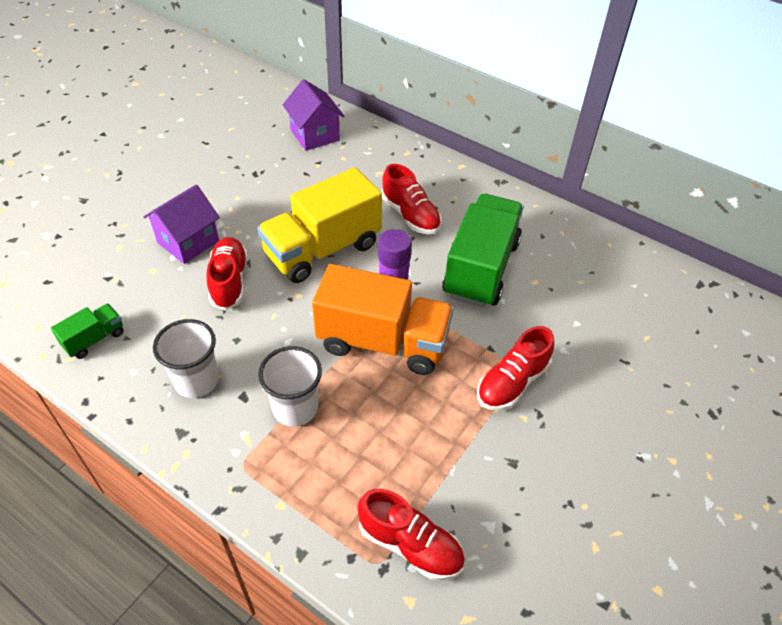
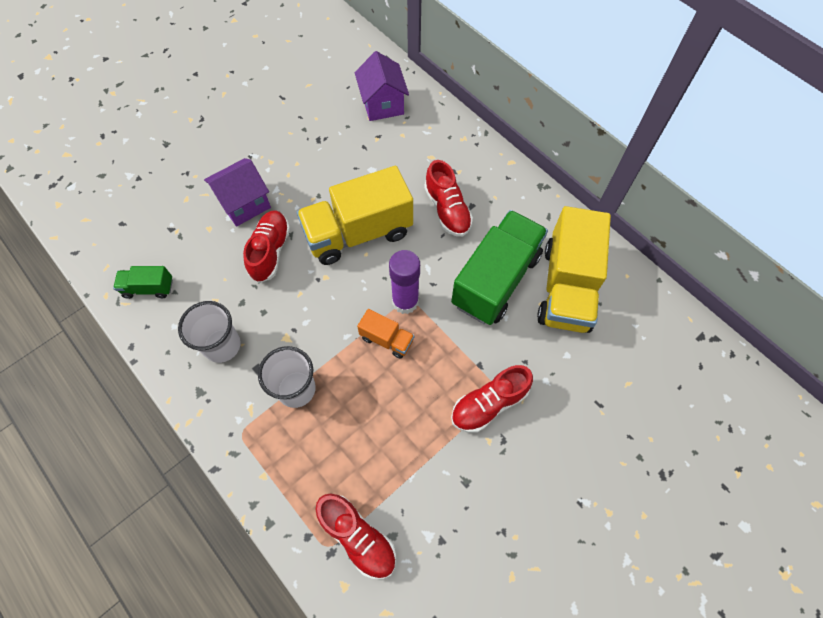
camera: 15 degrees right, 15 degrees up
(94, 339) = (149, 288): green truck -> green truck turned 150 degrees counterclockwise
(383, 342) = (386, 339): orange truck -> orange truck, size x0.46
(554, 263) = (566, 287): none -> yellow truck

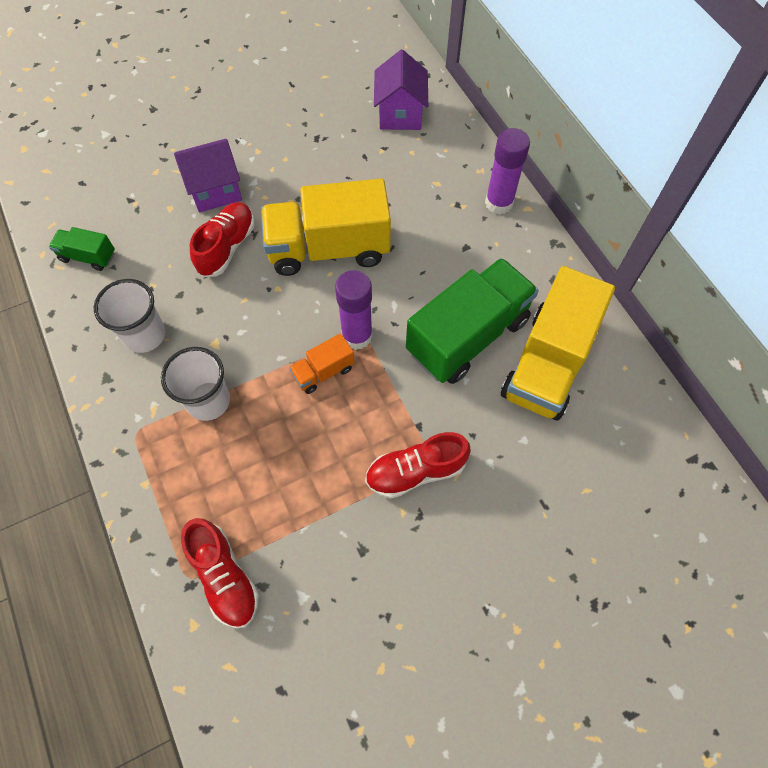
camera: 15 degrees right, 0 degrees up
(386, 339) = (323, 372): orange truck -> orange truck turned 105 degrees clockwise
(447, 210) = (436, 245): red shoe -> none
(486, 162) = (499, 203): none -> purple glue stick

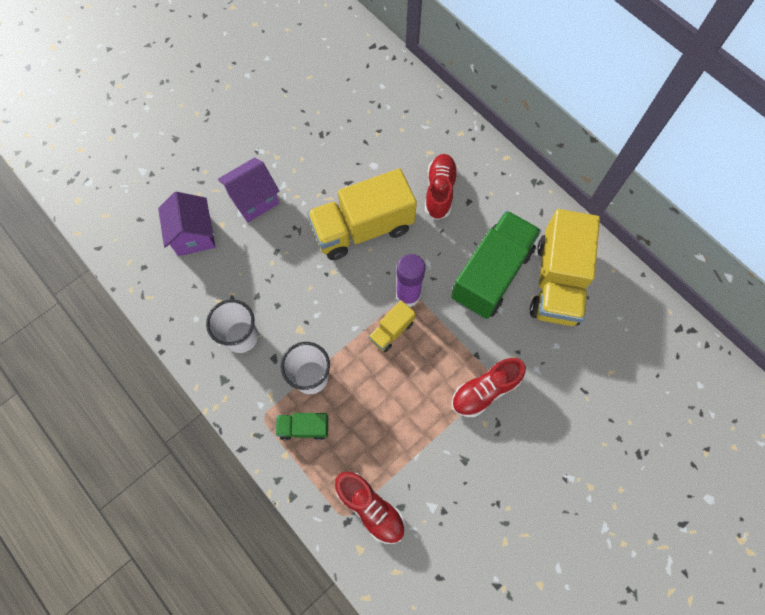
camera: 15 degrees left, 5 degrees up
(88, 257) = (170, 282): green truck -> green truck (304, 428)
(227, 247) = (281, 247): red shoe -> red shoe (439, 191)
(323, 372) = (391, 331): orange truck -> yellow truck
(400, 114) = (382, 97): purple house -> purple house (194, 235)
(499, 203) = (483, 158): purple glue stick -> none

